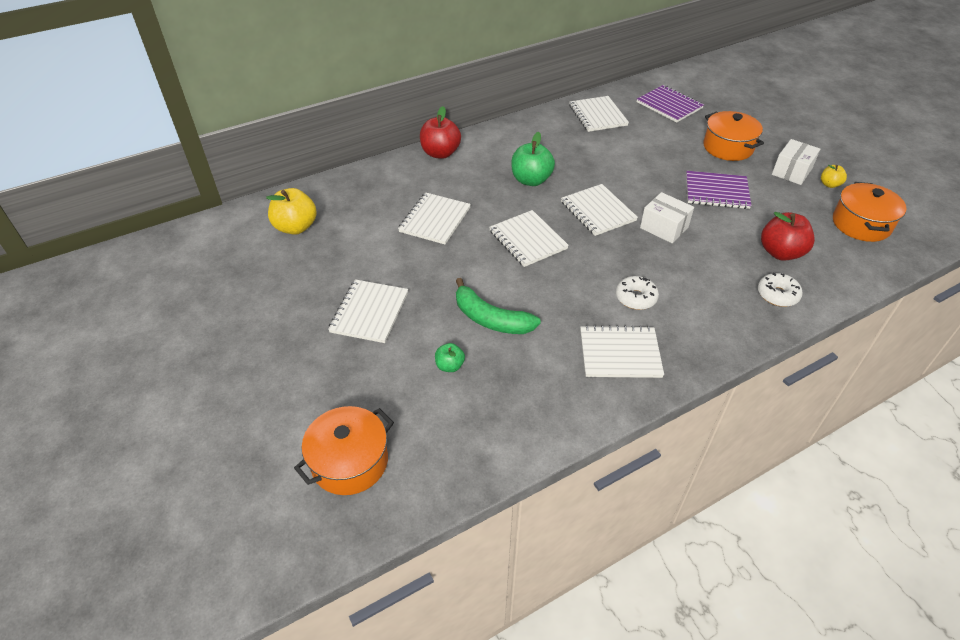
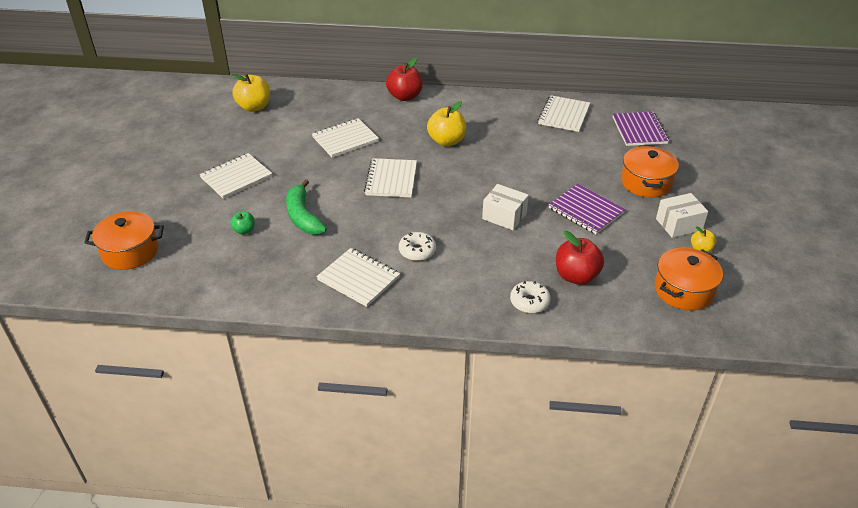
camera: 35 degrees right, 5 degrees down
(531, 180) = (446, 141): green apple -> yellow apple
(598, 211) = (468, 183): white notebook -> none
(664, 228) = (504, 216): white box -> white box turned 45 degrees counterclockwise

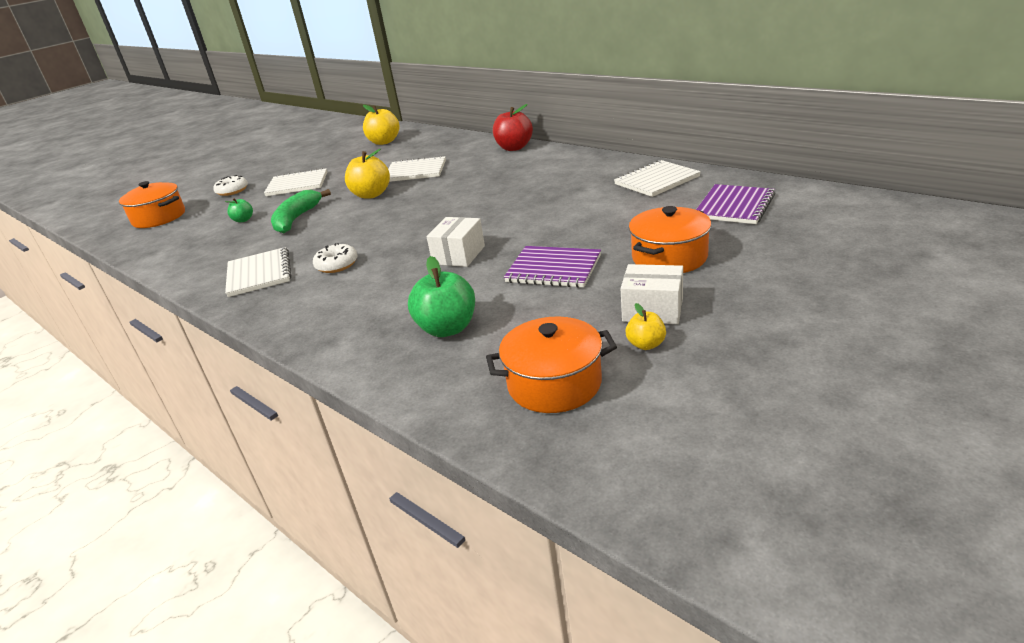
camera: 40 degrees right, 10 degrees down
(391, 179) = (405, 206): white notebook -> none
(446, 141) = (500, 185): yellow apple -> yellow apple (371, 194)
(504, 216) = (459, 255): white box -> white box turned 45 degrees clockwise
(529, 302) = (363, 338): white donut -> white donut (232, 191)
(576, 276) = (447, 328): red apple -> green apple
(586, 210) = (553, 269): purple notebook -> purple notebook turned 60 degrees counterclockwise

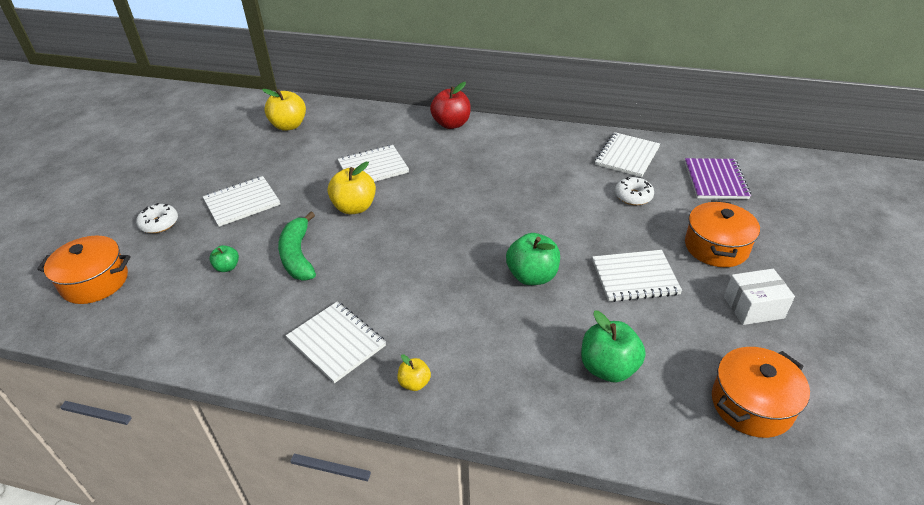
camera: 30 degrees left, 10 degrees up
(337, 265) = (416, 312): white donut -> white donut (633, 196)
(459, 255) = (532, 276): white box -> green apple
(553, 269) = (635, 277): purple notebook -> white notebook
(646, 344) = (780, 345): yellow apple -> yellow apple (414, 383)

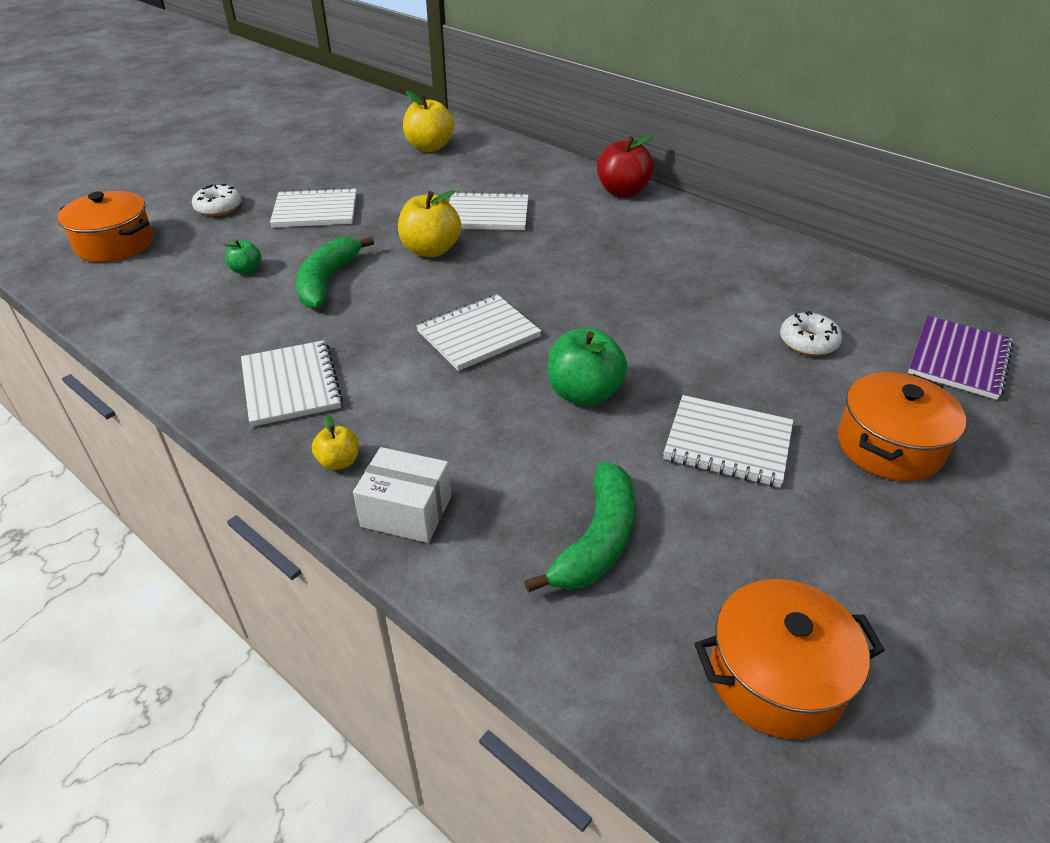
camera: 25 degrees right, 0 degrees up
(608, 368) = (596, 541): green apple -> green banana
(627, 156) = (839, 290): white notebook -> white notebook (478, 334)
(753, 307) = (887, 547): white box -> white box (406, 511)

